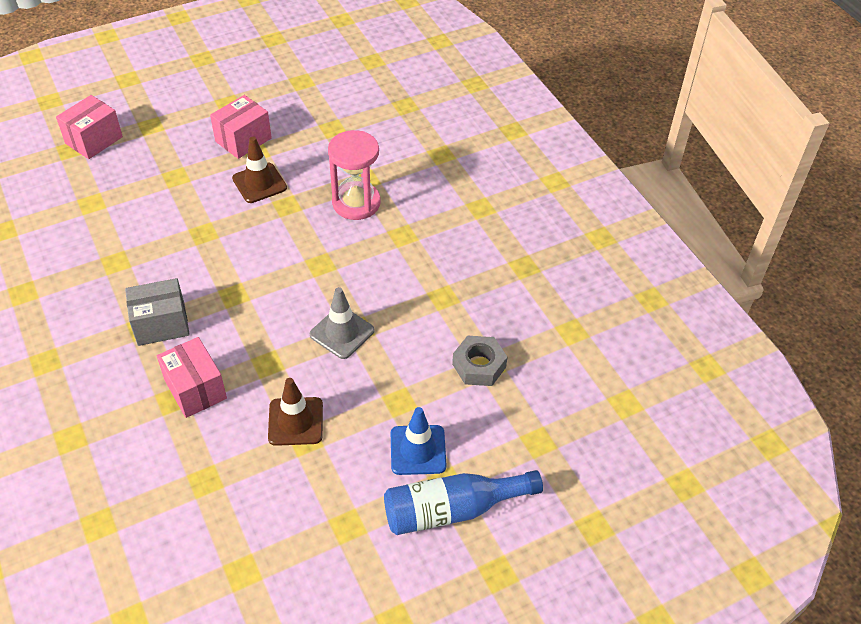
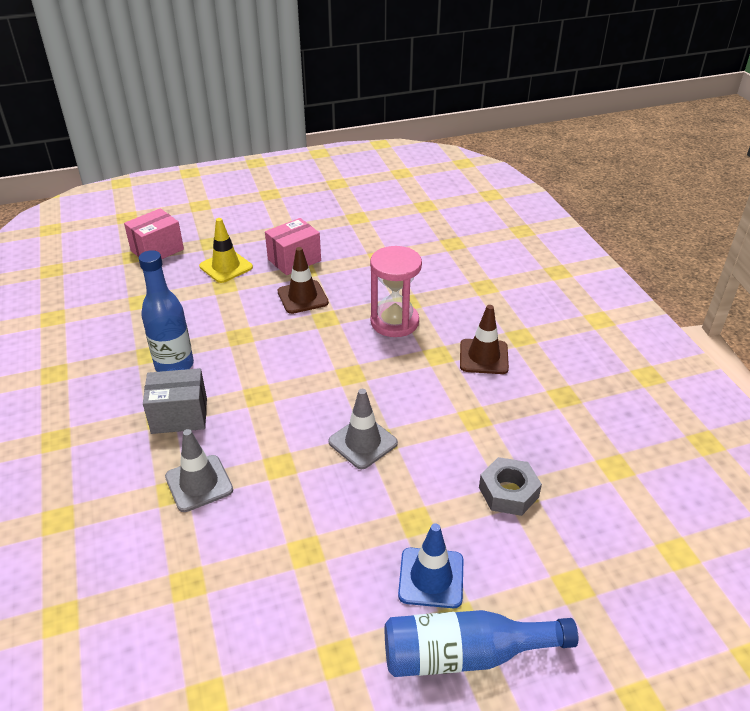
camera: 10 degrees right, 10 degrees down
(144, 272) = (174, 365): none -> blue bottle
(172, 154) = (226, 267): none -> yellow traffic cone
(195, 389) = (199, 483): pink box -> grey traffic cone
(295, 421) = (298, 529): brown traffic cone -> brown traffic cone (483, 357)

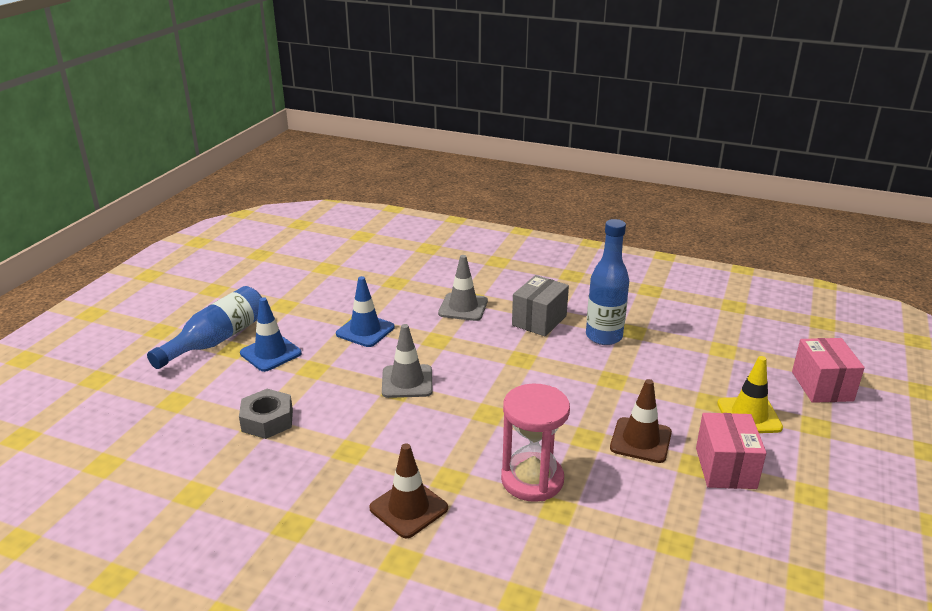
camera: 130 degrees right, 10 degrees down
(315, 531) = (365, 330): none -> blue traffic cone

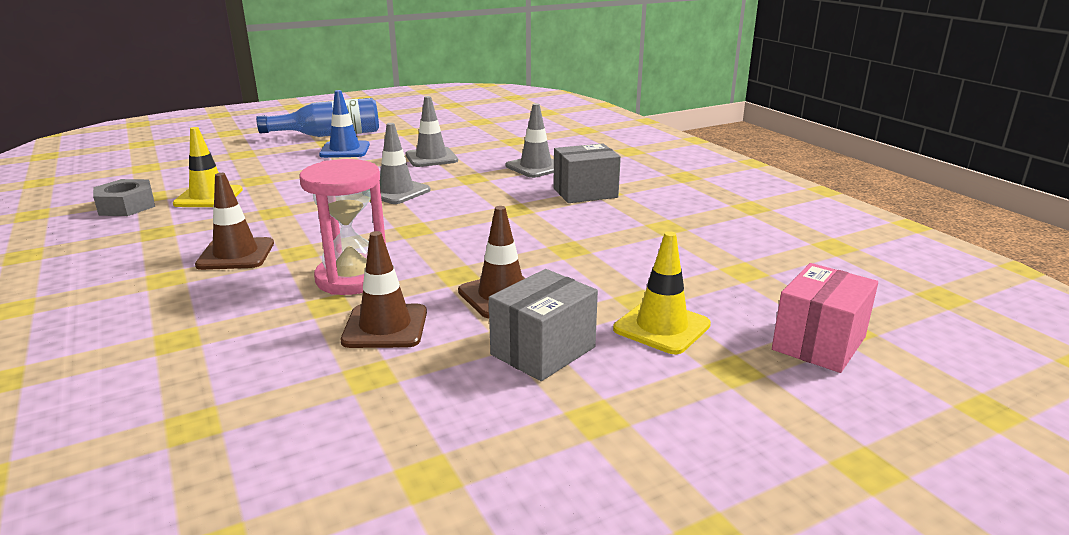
camera: 40 degrees right, 5 degrees down
(256, 466) = (208, 197): none -> yellow traffic cone
(267, 420) = (266, 179): grey nut -> grey nut (126, 206)
(365, 330) = (431, 158): blue traffic cone -> grey traffic cone
(604, 336) = (626, 220): blue bottle -> none
(622, 504) = (385, 327): none -> brown traffic cone
(725, 468) = (543, 351): pink box -> grey box

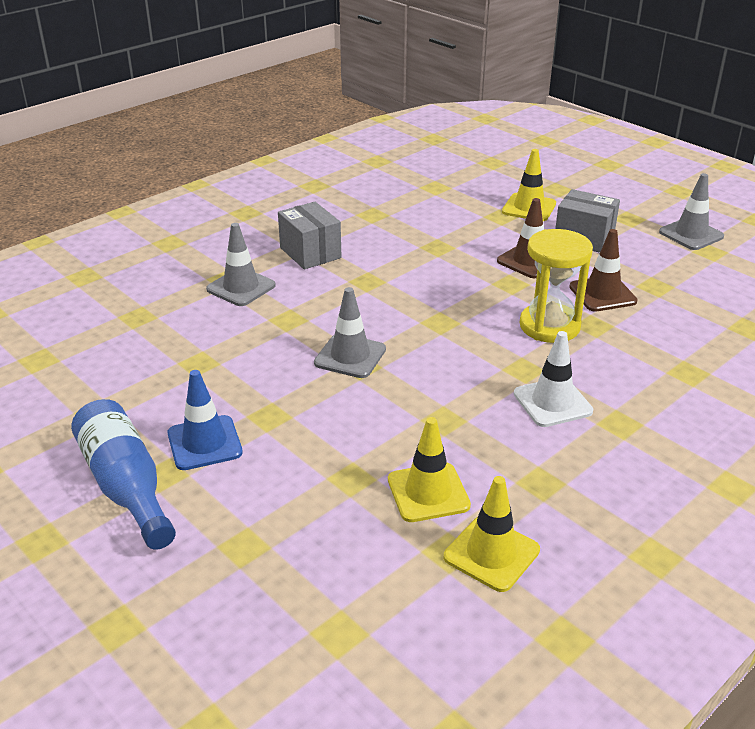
camera: 105 degrees left, 10 degrees up
(126, 206) = (491, 553): grey nut -> yellow traffic cone
(236, 254) = (552, 402): brown traffic cone -> white traffic cone
(352, 278) = (549, 326): pink hourglass -> yellow hourglass
(431, 158) = (223, 361): grey traffic cone -> grey traffic cone (691, 234)
(818, 343) = (513, 169): pink box -> none

